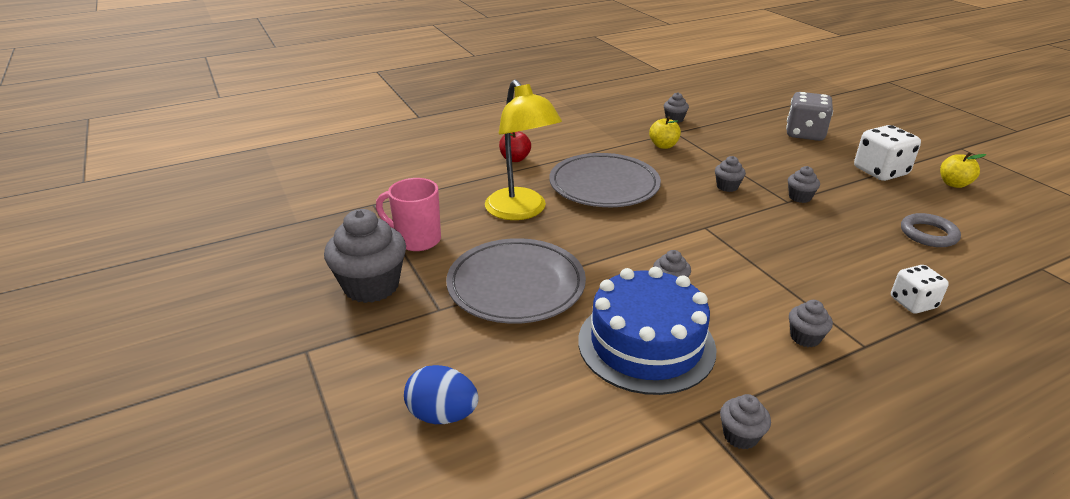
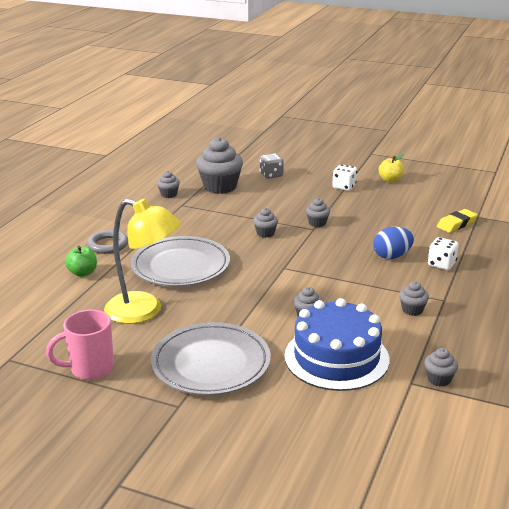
camera: 40 degrees left, 5 degrees down
(371, 286) = (103, 417): grey cupcake -> grey cupcake (220, 187)
(442, 415) = (272, 464): blue egg -> blue egg (392, 256)
(515, 159) = (83, 273): red apple -> green apple
(663, 145) = (186, 218): yellow apple -> none
(804, 134) = (271, 175): grey dice -> grey dice, size x0.63
(880, 172) = (344, 187): white dice -> white dice, size x0.63
(928, 234) = (409, 219): grey ring -> grey ring (108, 245)
(995, 265) = (456, 224): none -> yellow eraser

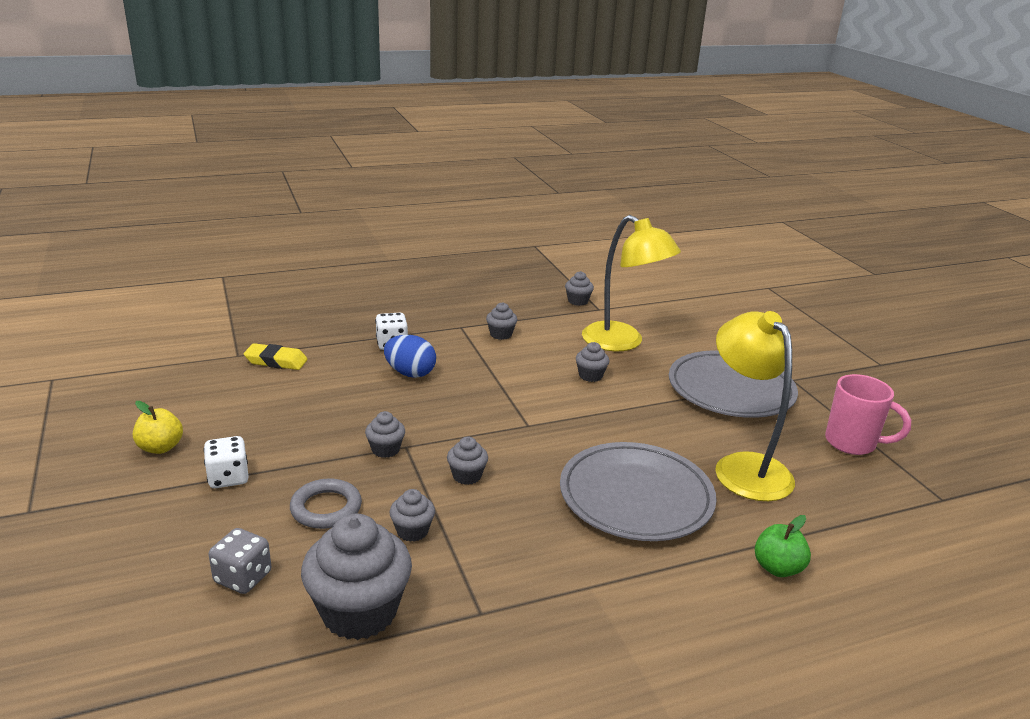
camera: 135 degrees left, 0 degrees up
(108, 245) = (696, 600): grey ring -> grey ring (326, 508)
(169, 194) = (462, 659): grey cupcake -> grey cupcake (412, 531)
(336, 357) = (622, 342): blue cake -> yellow lamp

